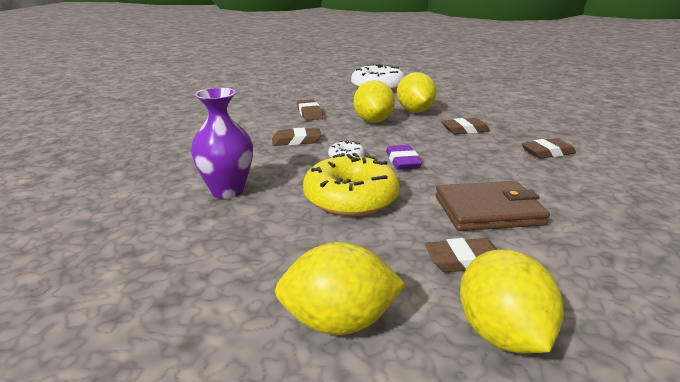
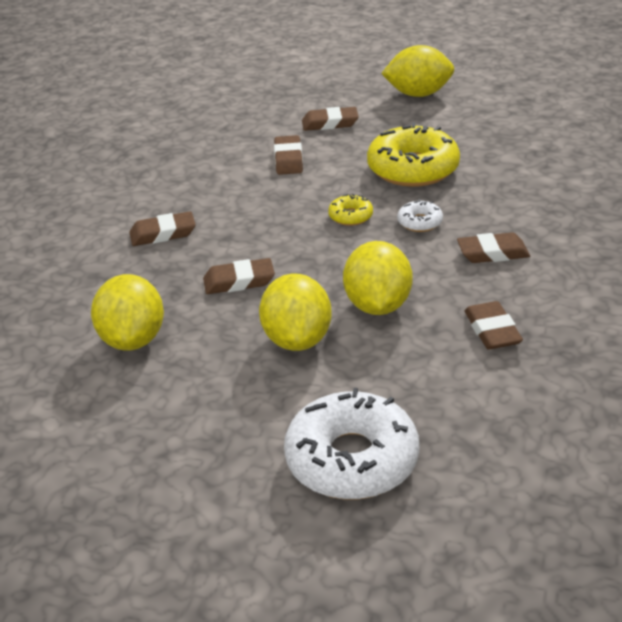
camera: 175 degrees left, 10 degrees up
(227, 191) = (539, 174): purple vase -> none
(403, 161) = (350, 216): purple eraser -> yellow donut
(488, 210) = (288, 159): brown wallet -> brown eraser
(501, 334) = (328, 92): yellow lemon -> yellow lemon (133, 339)

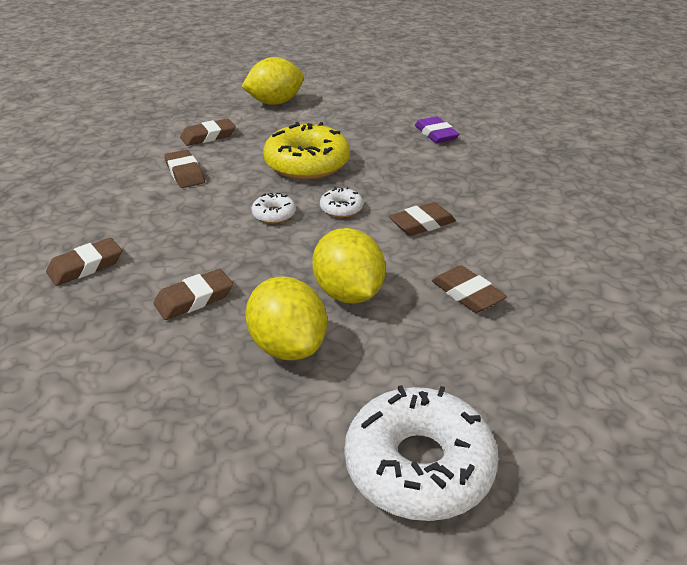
camera: 25 degrees left, 0 degrees up
(133, 339) = (102, 390): yellow lemon -> none
(350, 216) = (274, 214): yellow donut -> white donut
(574, 157) = (436, 134): none -> purple eraser

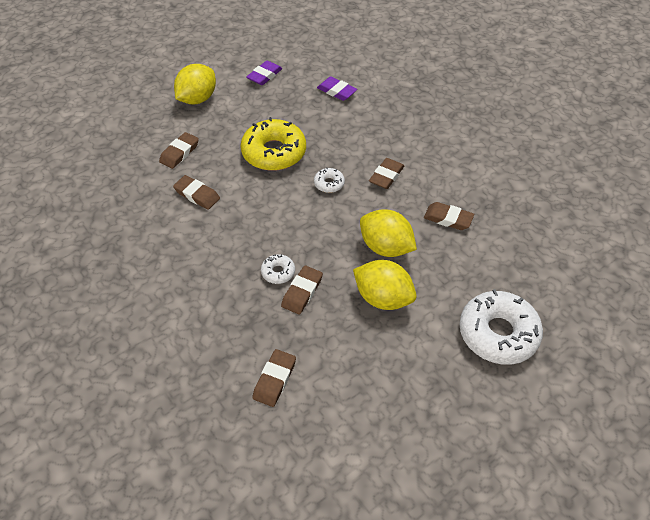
camera: 30 degrees left, 15 degrees up
(85, 266) = (209, 300): brown eraser -> brown eraser (274, 379)
(274, 214) = (291, 206): white donut -> white donut (278, 272)
(366, 103) = (264, 75): none -> purple eraser

